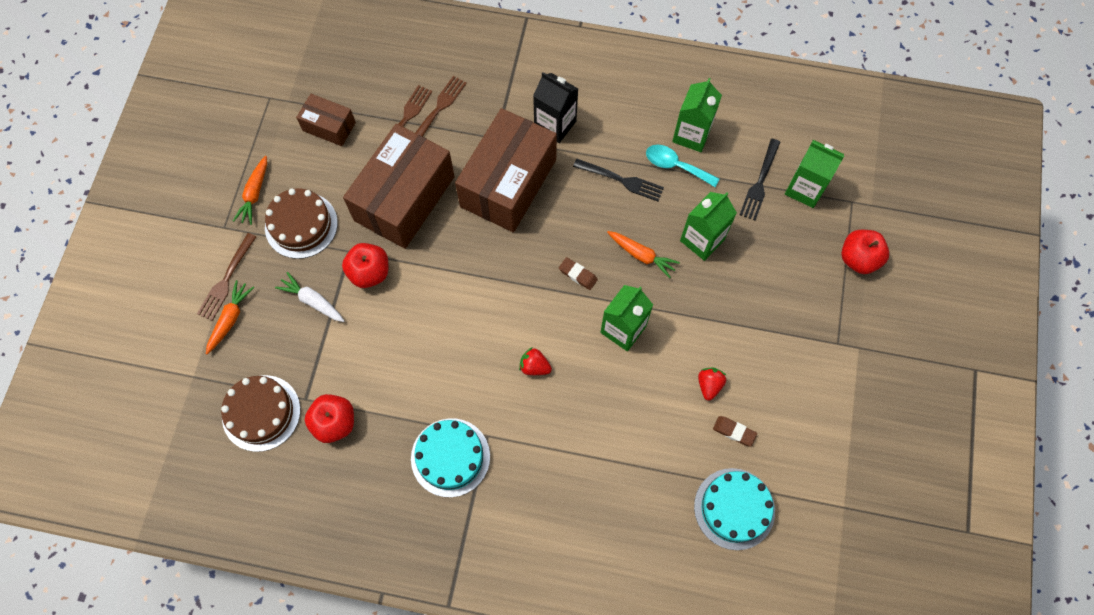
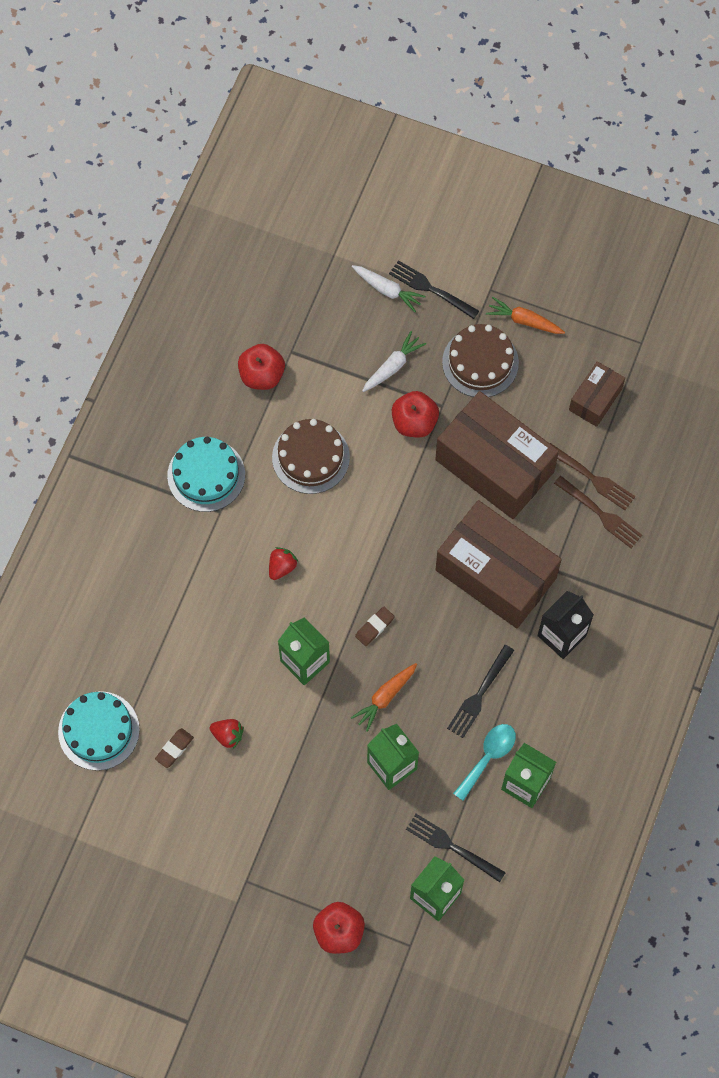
camera: 100 degrees right, 0 degrees up
(226, 279) = (431, 289): brown fork -> black fork
(230, 319) = (387, 290): orange carrot -> white carrot
(261, 413) = (285, 312): brown cake -> brown cake (310, 457)

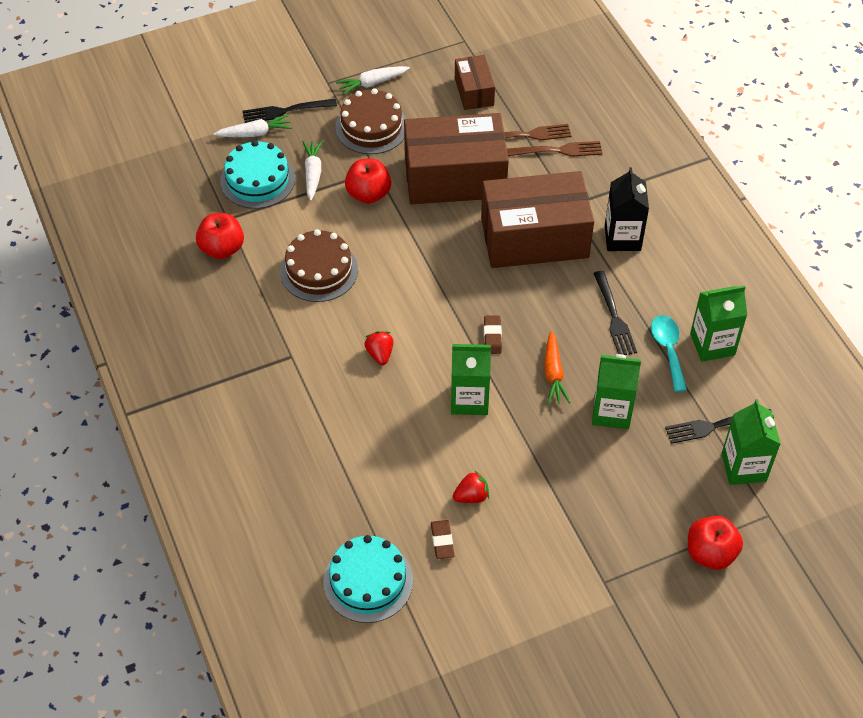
camera: 45 degrees left, 15 degrees down
(206, 475) = (252, 342): turquoise cake -> turquoise cake (257, 180)
(524, 321) = (372, 83): orange carrot -> white carrot

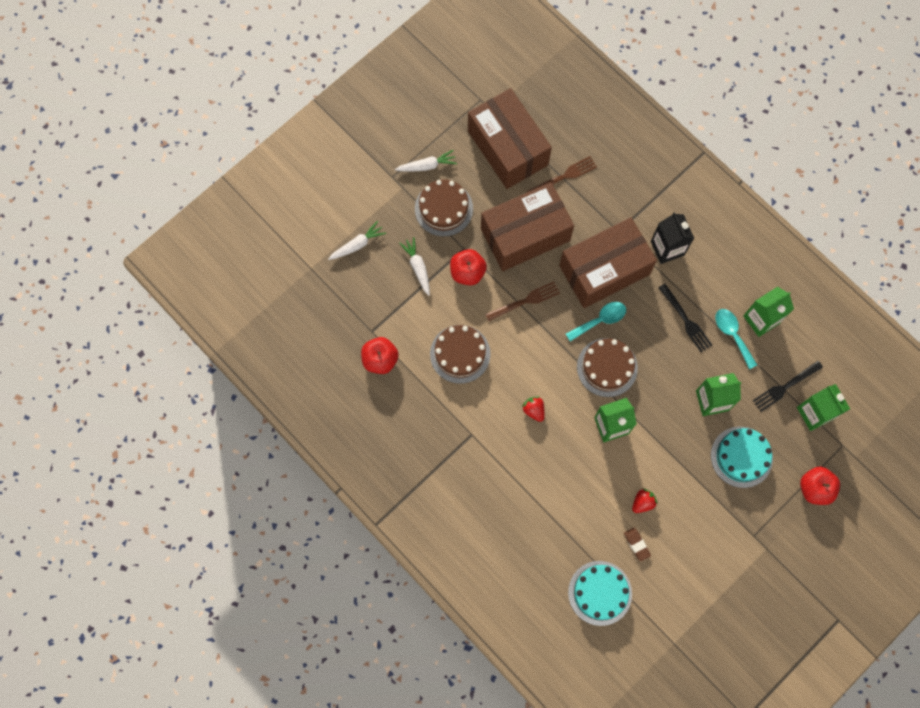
camera: 20 degrees left, 20 degrees up
(257, 180) = (379, 288): turquoise cake -> turquoise cake (741, 457)
(285, 111) = (371, 215): black fork -> none
(372, 83) = (427, 166): white carrot -> white carrot turned 150 degrees counterclockwise
(474, 91) = (507, 148): brown box -> brown box, size x2.00
(492, 336) = (607, 367): brown eraser -> brown cake
(506, 286) = (600, 320): none -> turquoise spoon
(553, 373) = (661, 383): orange carrot -> none
(558, 150) = (591, 183): brown fork -> brown fork (525, 301)

